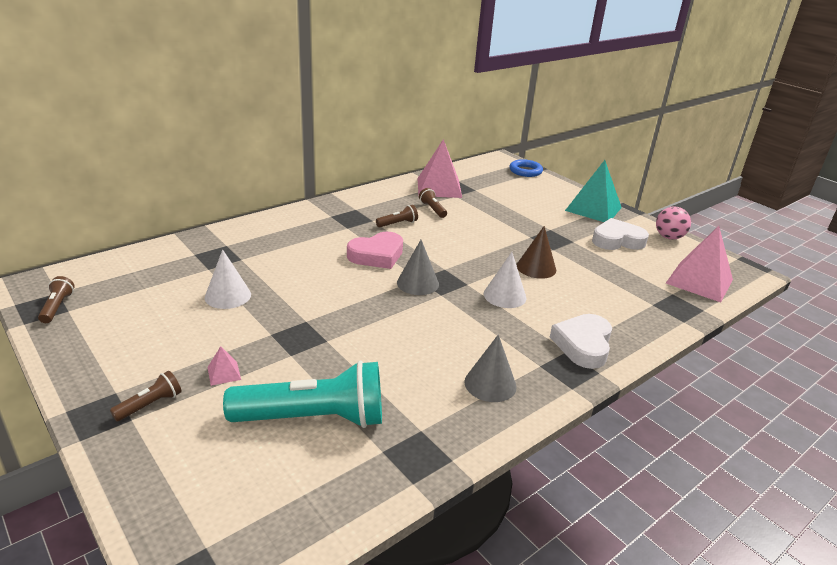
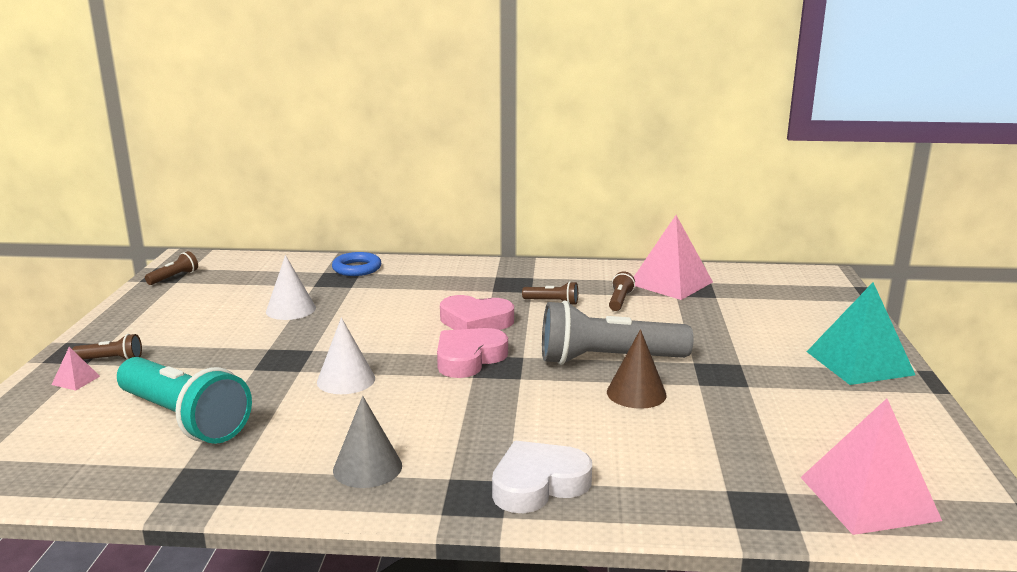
camera: 45 degrees right, 10 degrees down
(224, 373) = (188, 360): pink pyramid -> pink pyramid (76, 380)
(417, 283) = (469, 358): grey cone -> pink heart
(490, 252) = (607, 360): none -> grey flashlight
(504, 295) = (541, 403): white cone -> white cone (346, 380)
(525, 171) = (834, 296): blue ring -> blue ring (357, 268)
(617, 240) = (823, 407): white heart -> none
(668, 237) = (928, 433): pink ball -> none

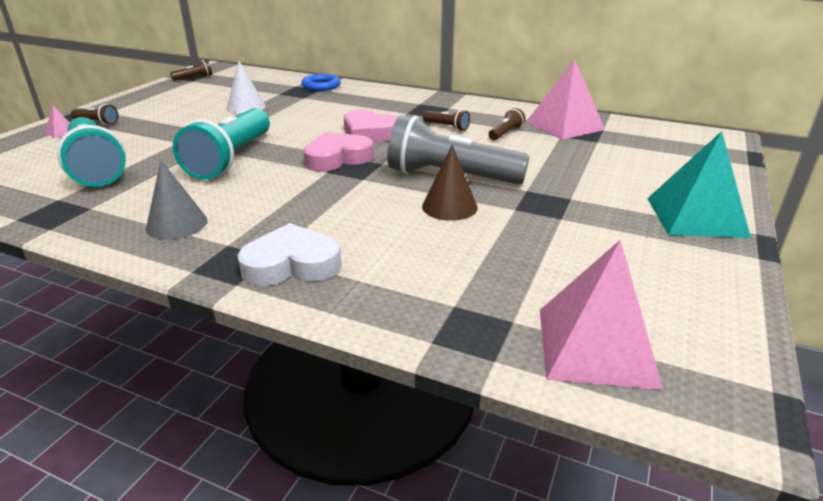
camera: 20 degrees right, 10 degrees up
(346, 380) = (231, 159): white cone -> turquoise flashlight

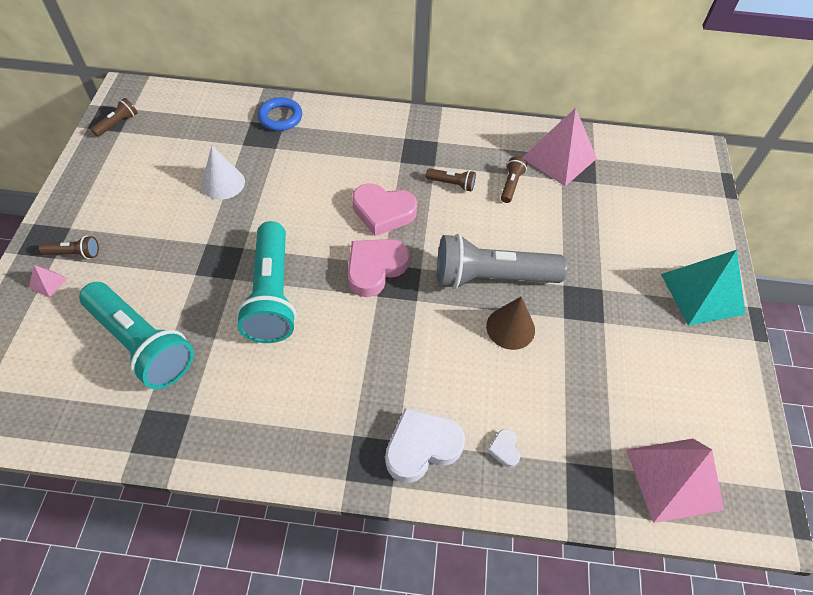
camera: 20 degrees left, 25 degrees up
(177, 224) = (289, 418): grey cone -> none
(384, 282) = (504, 449): none -> white heart

